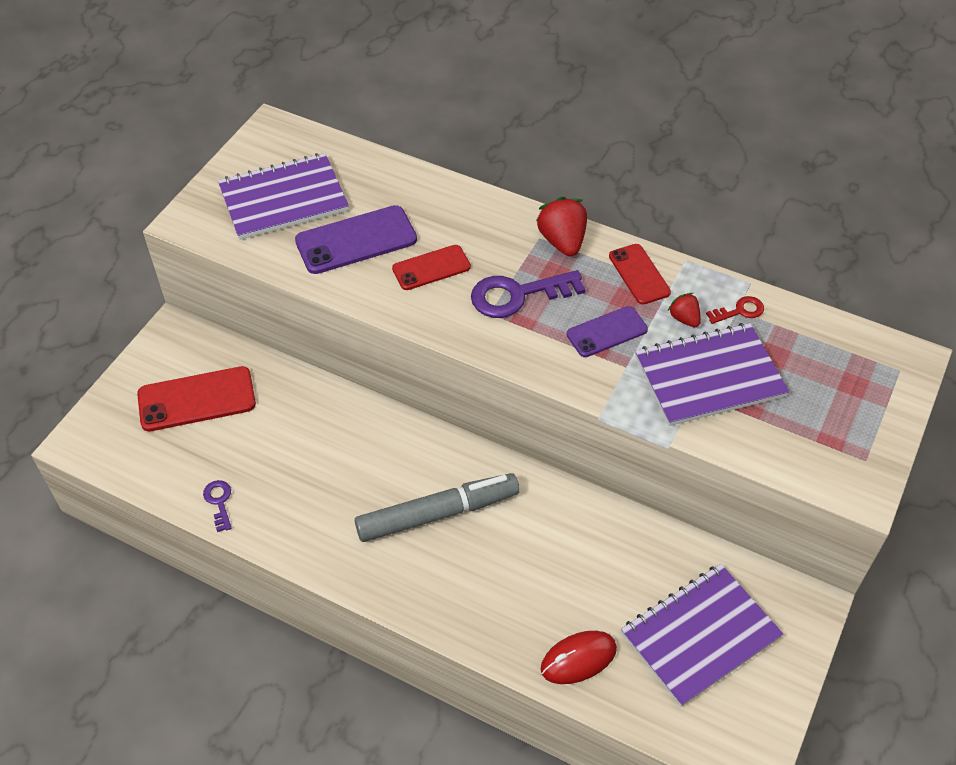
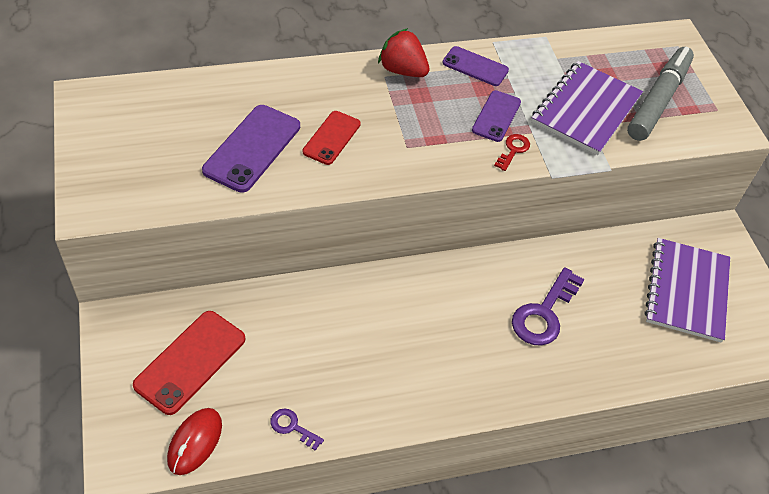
camera: 45 degrees left, 0 degrees up
(283, 199) = (157, 147): purple notebook -> none
(437, 513) = (458, 324): grey marker -> grey marker (658, 100)
(518, 295) = (413, 123): purple key -> purple key (544, 313)
(578, 659) = (639, 357): red mouse -> red mouse (195, 442)
(639, 274) = (475, 66): red phone -> purple phone
(684, 318) = (532, 81): red strawberry -> none
(739, 311) = (558, 58): red key -> red key (513, 150)

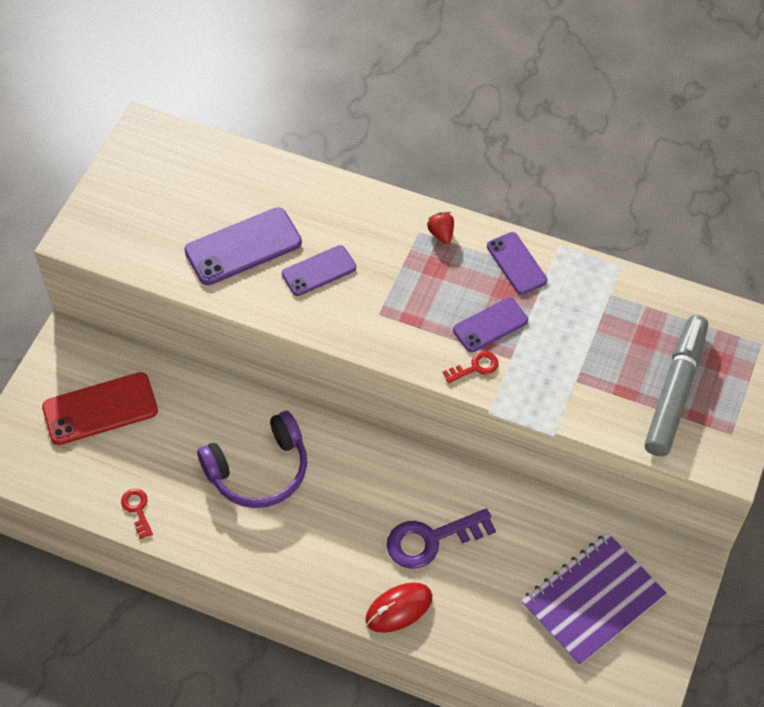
camera: 40 degrees right, 5 degrees up
(195, 442) = (57, 477): red mouse -> red mouse (398, 608)
(292, 427) = (137, 510): purple key -> red key
(331, 138) = (319, 271): red phone -> purple phone
(369, 336) = (259, 470): none -> purple headphones
(402, 70) = (441, 234): red strawberry -> red strawberry, size x0.57
(586, 109) = (587, 363): purple notebook -> none
(658, 100) = (675, 391): grey marker -> grey marker turned 45 degrees counterclockwise

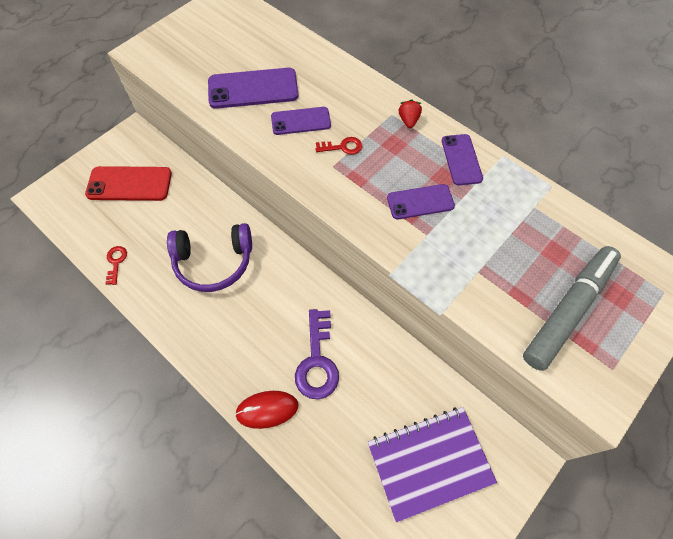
camera: 20 degrees right, 5 degrees up
(431, 540) = (317, 360): purple key -> purple key turned 90 degrees counterclockwise
(475, 367) = (393, 232): red key -> red key (342, 147)

